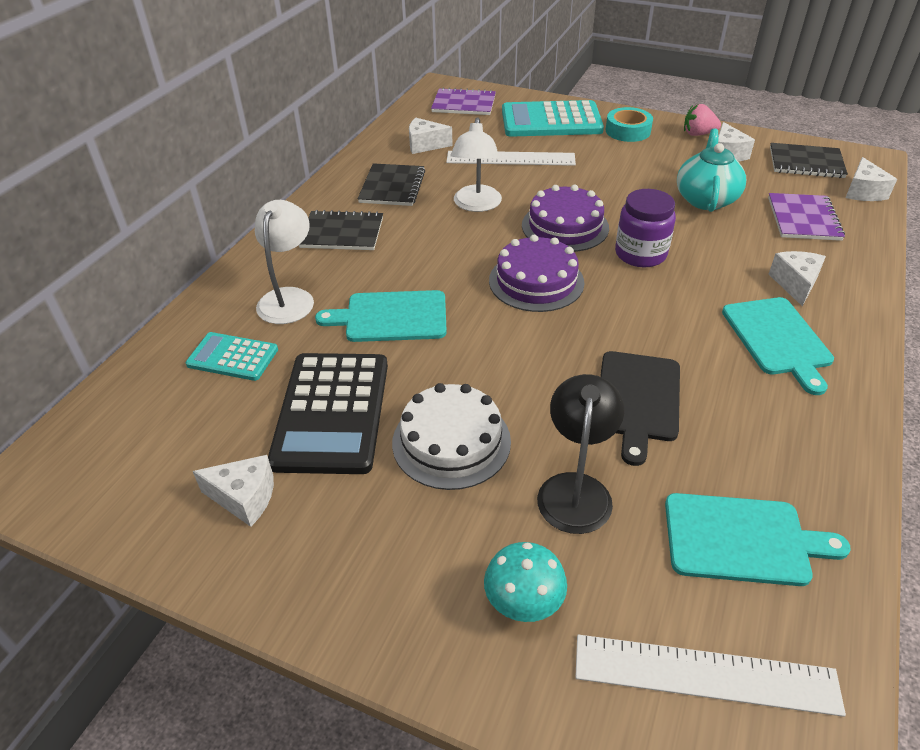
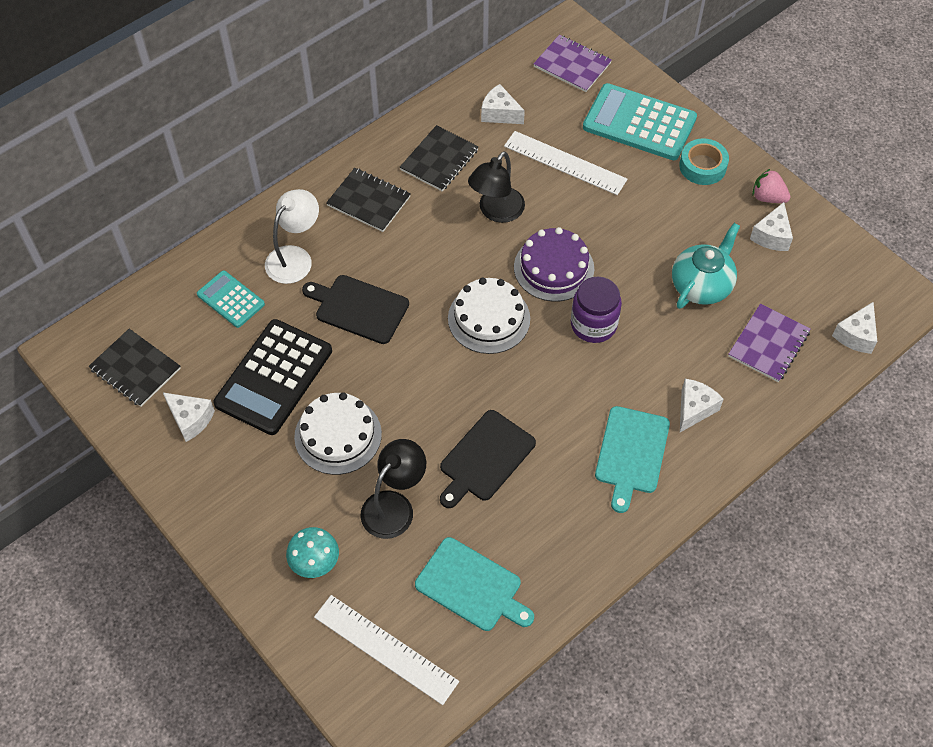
camera: 25 degrees right, 15 degrees up
(391, 317) = (359, 308): turquoise cutting board -> black cutting board
(476, 205) = (496, 212): white lamp -> black lamp
(536, 281) = (489, 318): purple cake -> white cake
(806, 163) = (838, 278): black notebook -> black notebook (135, 369)

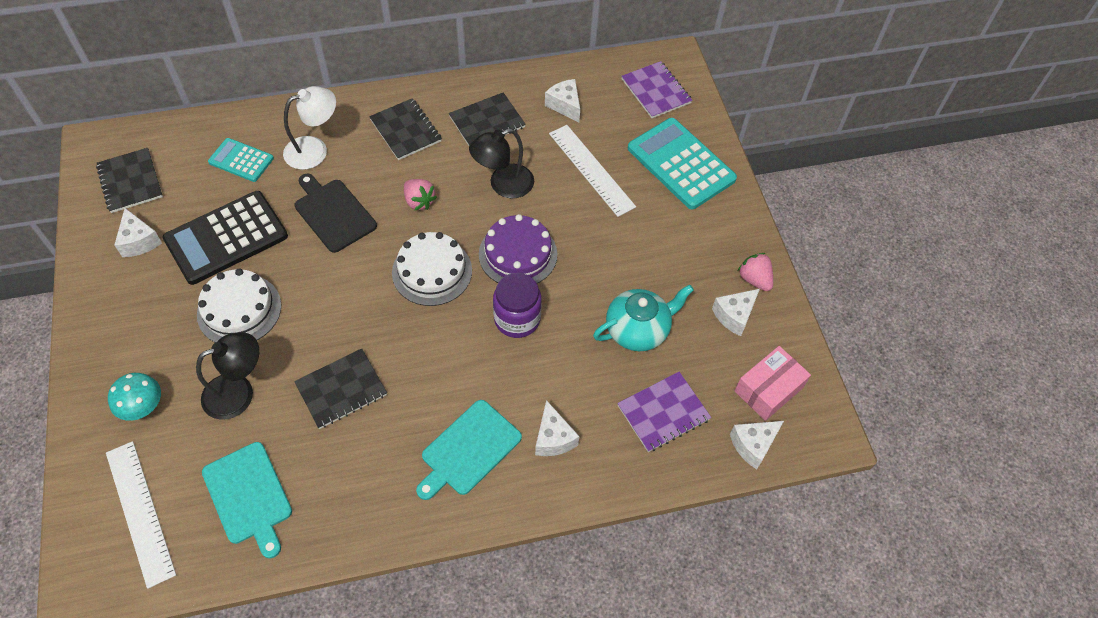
camera: 25 degrees right, 0 degrees up
(230, 299) = (241, 160): turquoise calculator -> turquoise calculator turned 45 degrees counterclockwise
(430, 261) = (419, 201): none -> pink strawberry
(485, 458) = (341, 389): black cutting board -> black notebook
(694, 409) = (553, 438): white cheese -> white cheese turned 105 degrees clockwise
(702, 166) = (712, 225): turquoise tape -> none
(838, 284) = (768, 389): none -> pink box

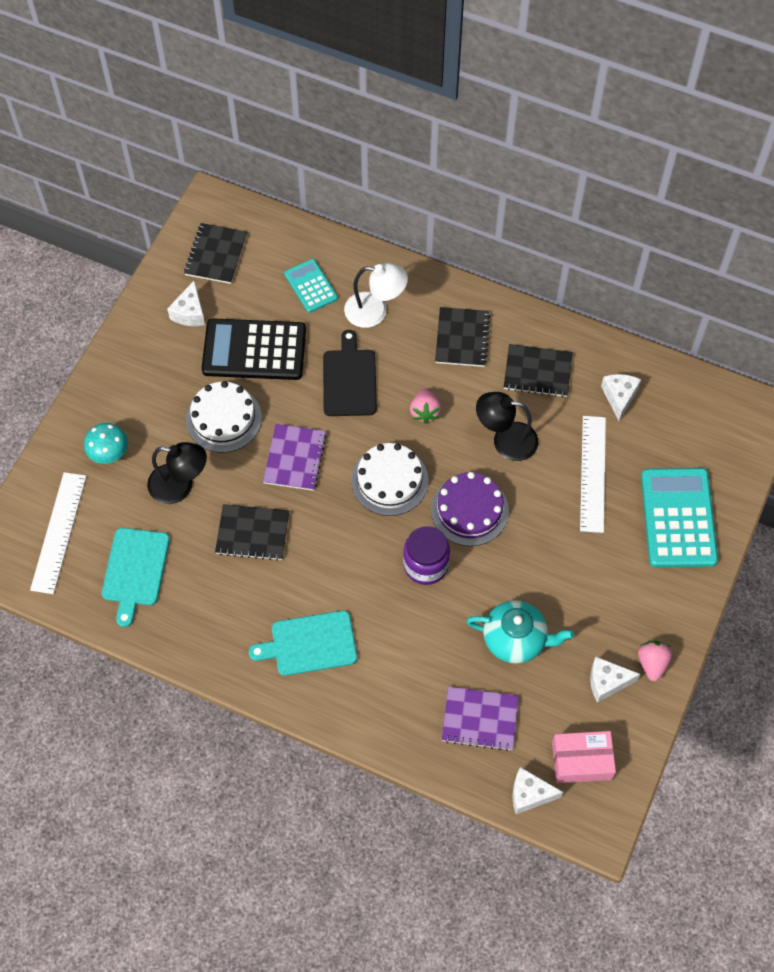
camera: 40 degrees right, 5 degrees up
(553, 438) = (379, 679): white cheese -> none
(656, 91) = (716, 433): purple notebook -> purple notebook (295, 458)

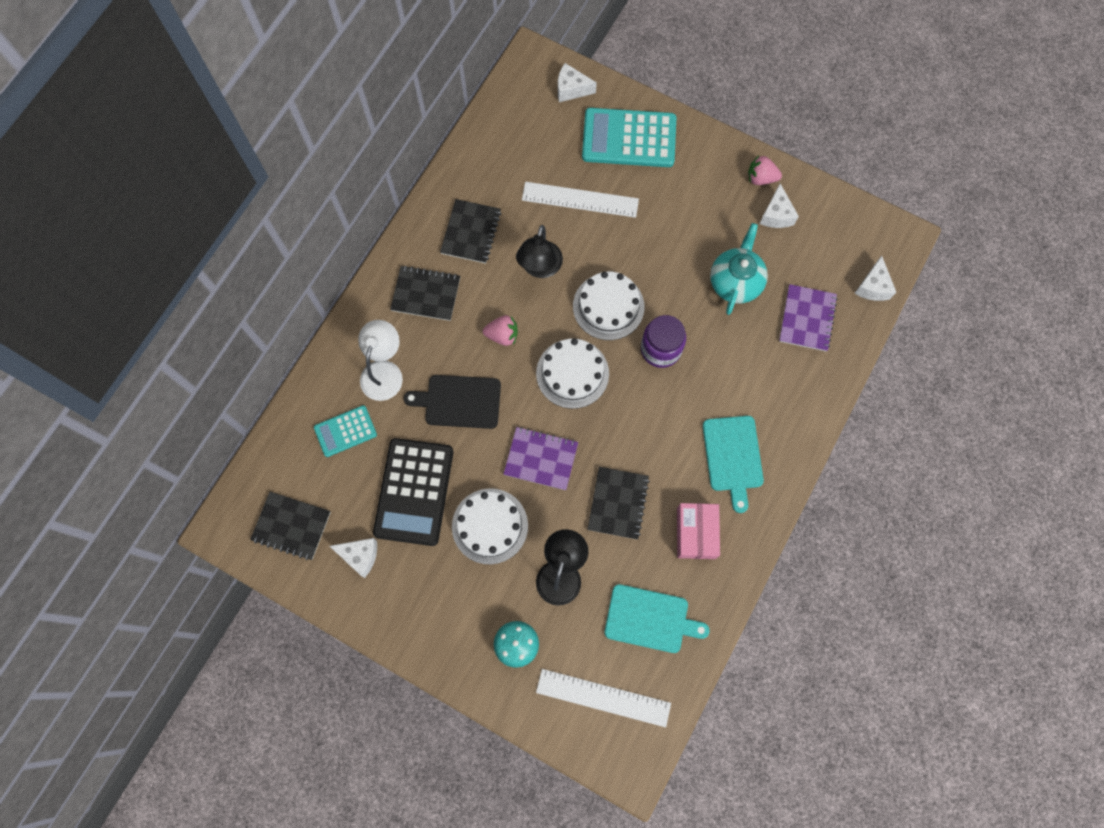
camera: 85 degrees left, 10 degrees up
(469, 510) = (608, 306): purple cake -> white cake
(581, 761) = (844, 243): pink box -> pink box (696, 533)
(619, 397) = (505, 168): white cheese -> white cheese (571, 89)

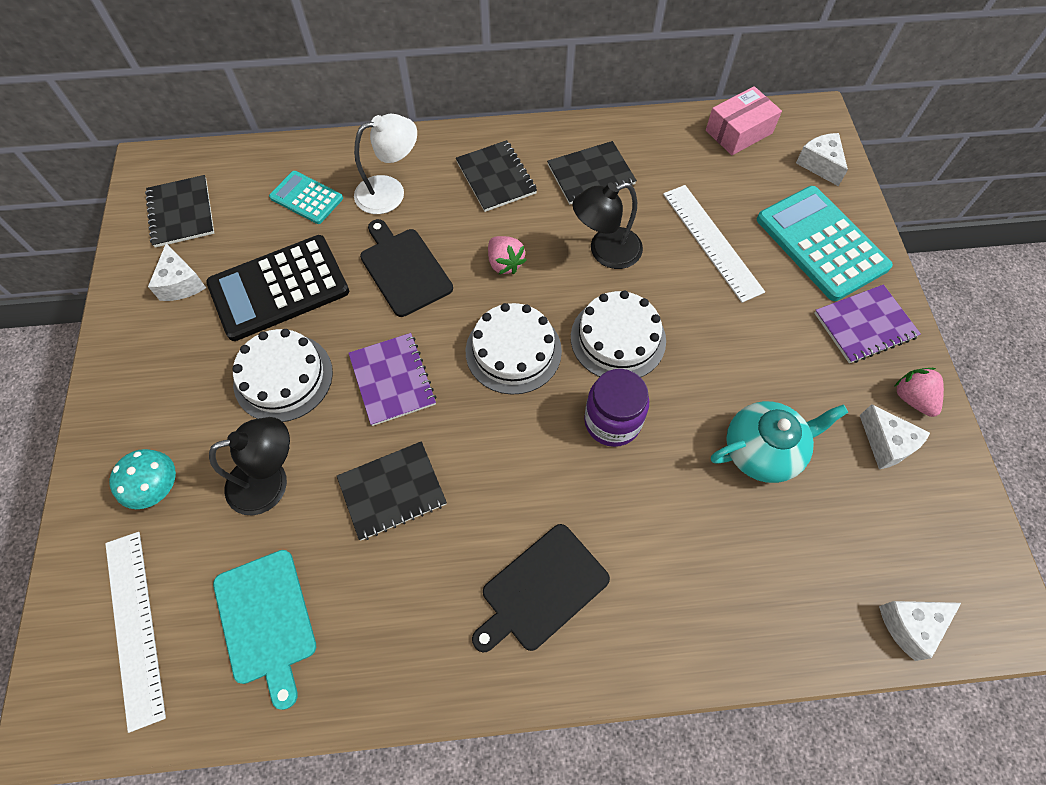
camera: 55 degrees right, 10 degrees down
(696, 533) = (412, 606): pink box -> pink box (738, 132)
(733, 457) = (541, 589): turquoise cutting board -> black cutting board
(776, 215) = (886, 444): white cheese -> white cheese turned 90 degrees counterclockwise
(807, 318) = (792, 566): purple notebook -> purple notebook (865, 325)

